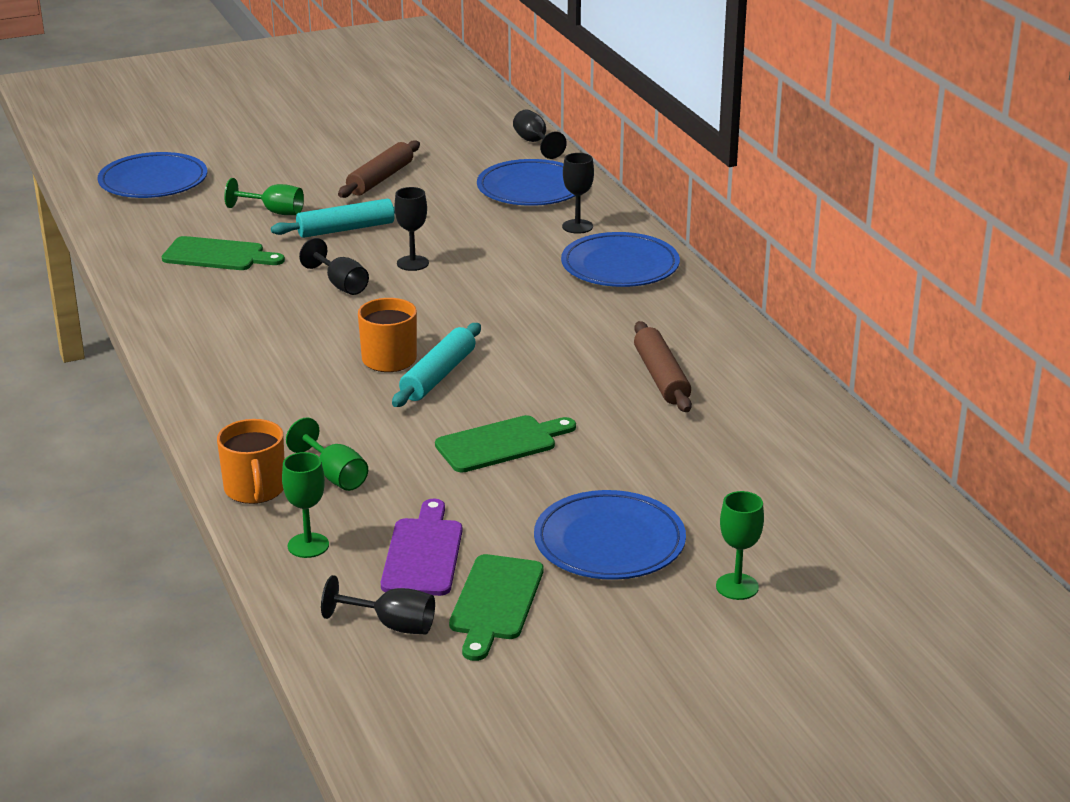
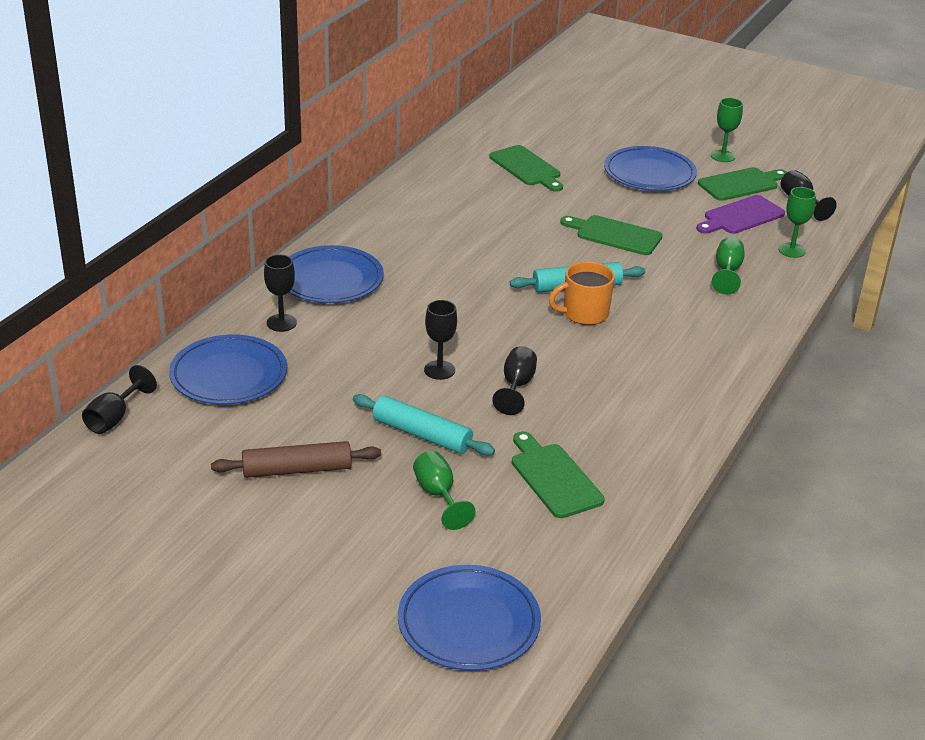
camera: 130 degrees left, 5 degrees up
(255, 489) = (781, 290): orange mug -> none
(661, 377) = (467, 213): brown rolling pin -> none
(726, 459) = (527, 168): none -> green cutting board
(737, 586) = (631, 134): green goblet -> green goblet (723, 156)

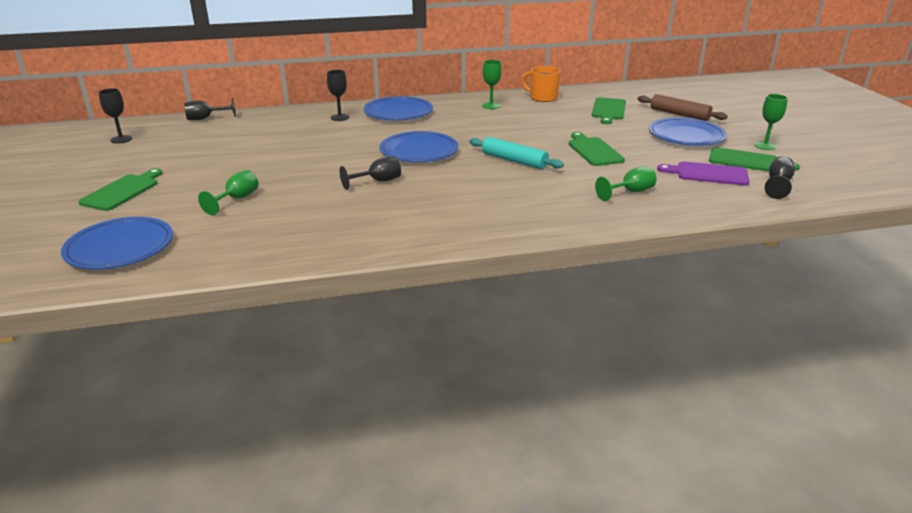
camera: 50 degrees right, 5 degrees down
(229, 375) = (275, 124): blue plate -> blue plate (419, 151)
(297, 470) = (214, 162): brown rolling pin -> brown rolling pin (679, 114)
(422, 434) = (290, 176): turquoise rolling pin -> none
(439, 370) = (359, 159): black goblet -> black goblet (121, 139)
(554, 477) = (299, 221): green cutting board -> green cutting board (123, 191)
(584, 313) = (489, 172): orange mug -> orange mug (542, 97)
(791, 250) = (708, 202): green goblet -> green goblet (491, 106)

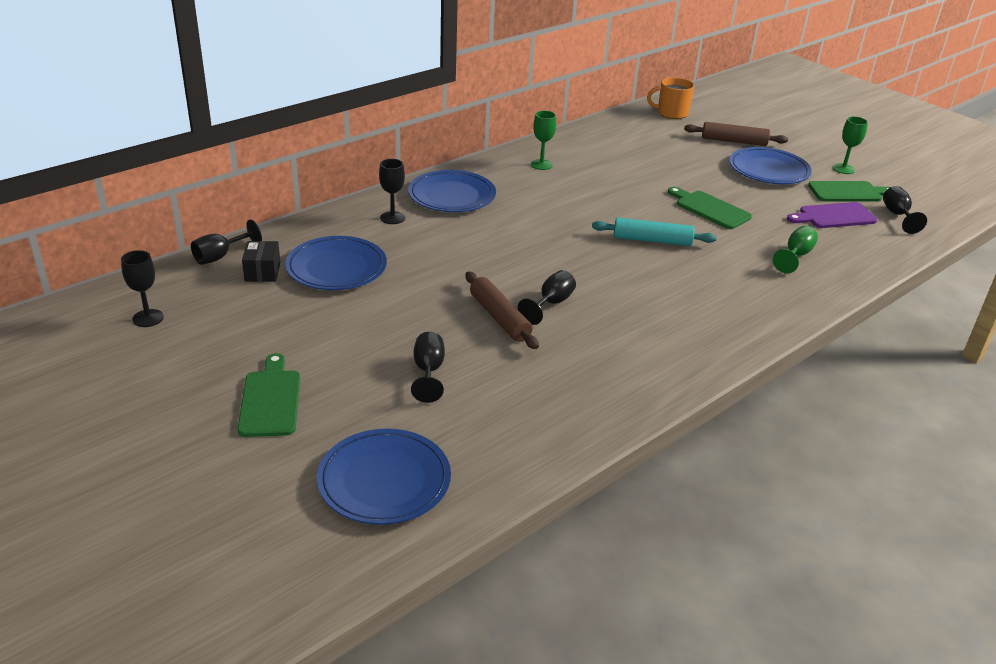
camera: 30 degrees left, 5 degrees up
(217, 130) = (262, 272): none -> black box
(237, 199) = (428, 371): green goblet -> black goblet
(329, 181) = (499, 317): none -> brown rolling pin
(419, 151) = (543, 250): blue plate -> blue plate (336, 268)
(542, 97) = (581, 142): orange mug -> orange mug (671, 113)
(608, 110) = (664, 148): green cutting board -> none

